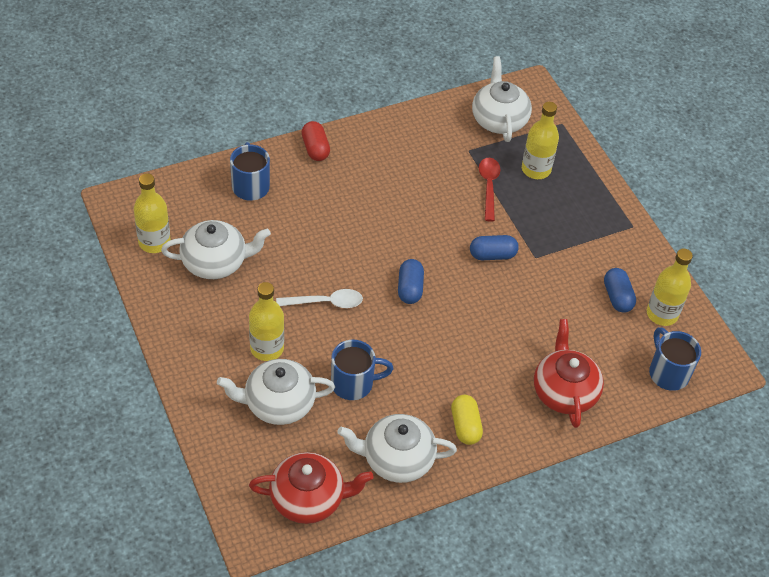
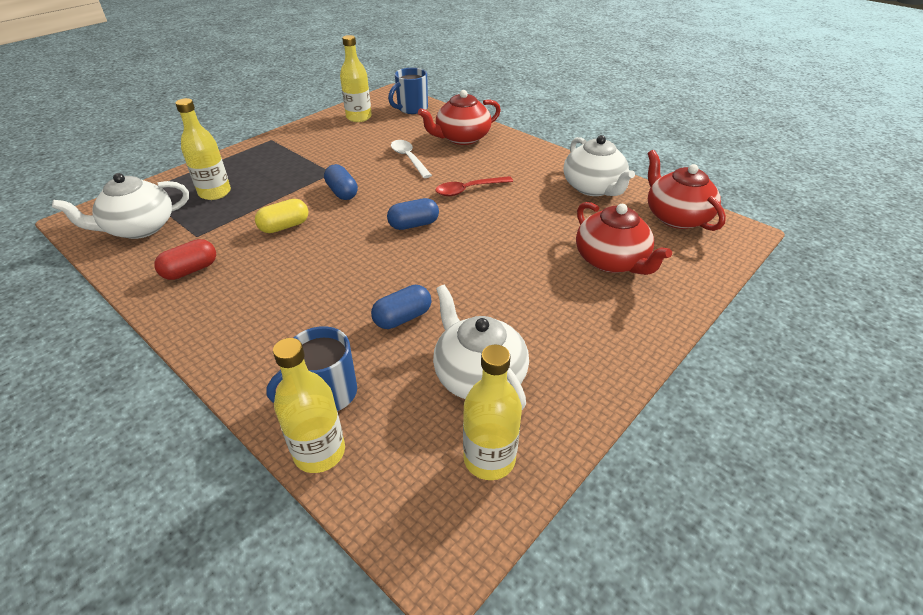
camera: 110 degrees left, 10 degrees down
(267, 348) = (560, 289): yellow bottle -> yellow bottle (319, 452)
(278, 403) = (611, 261): white teapot -> red teapot
(315, 149) = (227, 354): red capsule -> red capsule (190, 270)
(325, 302) = (470, 269): white spoon -> white spoon (409, 159)
(354, 383) = (546, 226): blue mug -> none
(465, 426) = (532, 167): yellow capsule -> yellow capsule (284, 226)
(488, 186) = (250, 212): red spoon -> red spoon (468, 190)
(617, 297) = (354, 134): blue capsule -> blue capsule (402, 318)

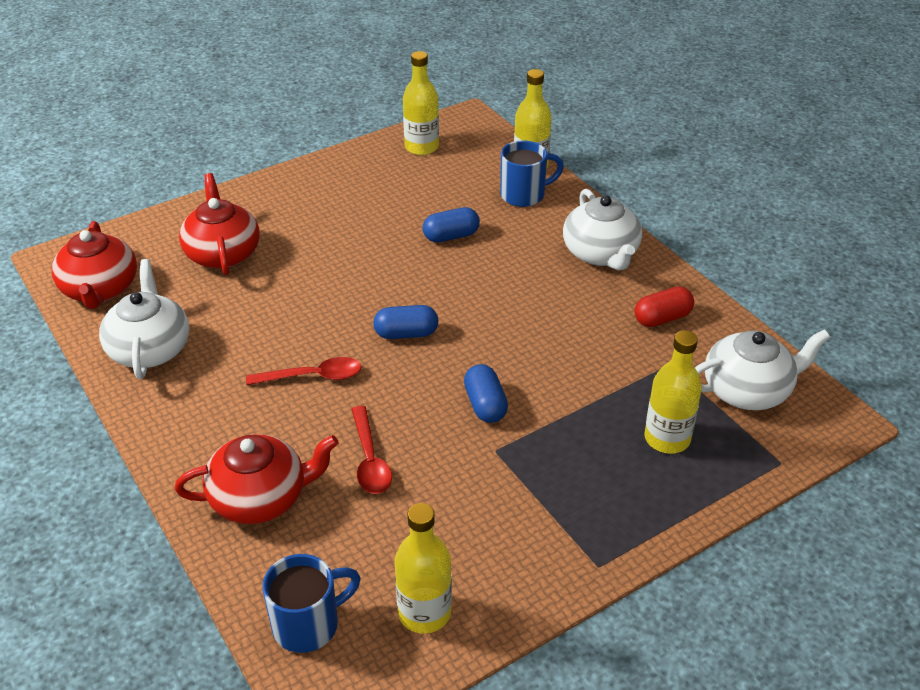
camera: 165 degrees left, 0 degrees up
(284, 226) = (563, 359): yellow capsule -> none
(409, 159) = (370, 459): white spoon -> red spoon
(478, 376) = (406, 187): white teapot -> white teapot (601, 254)

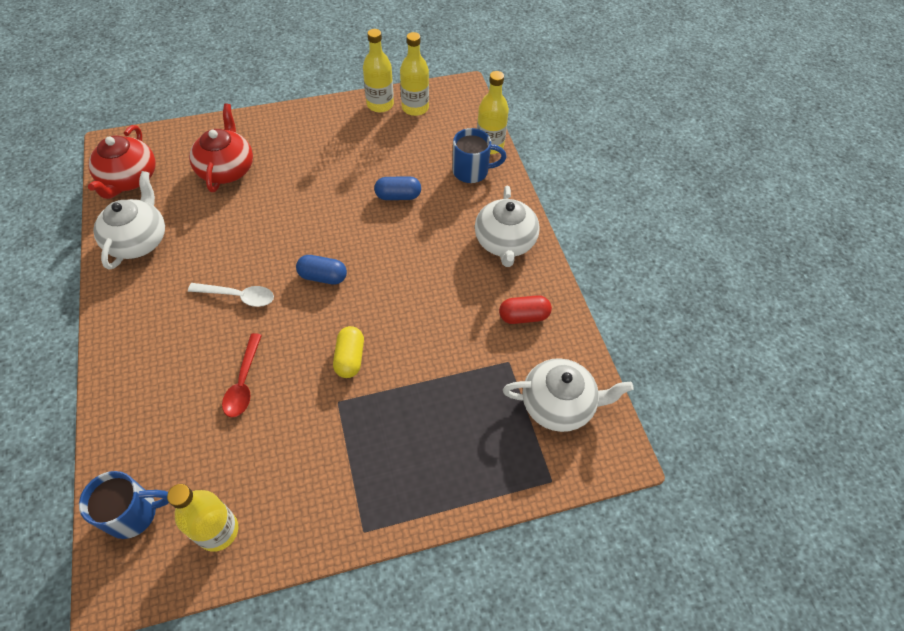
camera: 15 degrees right, 15 degrees up
(260, 498) = (153, 393): red teapot -> none
(313, 376) = (238, 296): red spoon -> white spoon
(485, 405) = (350, 358): blue capsule -> yellow capsule
(667, 439) = (472, 431): yellow bottle -> yellow bottle (380, 104)

